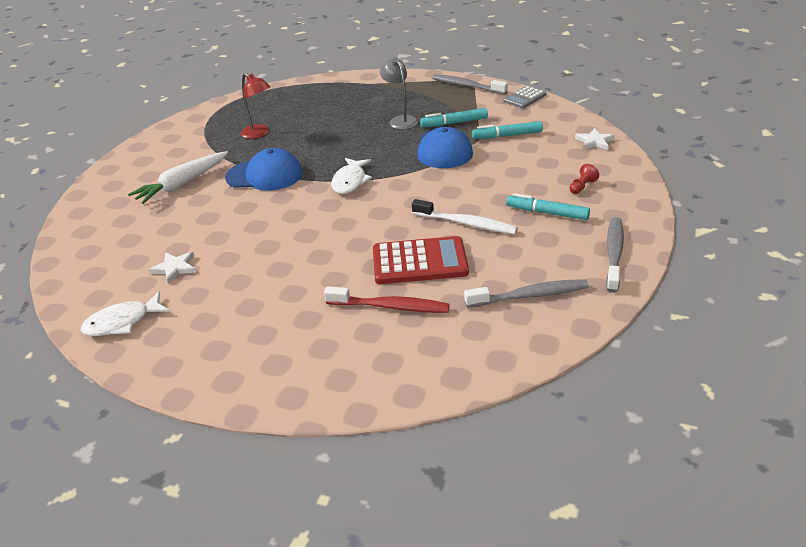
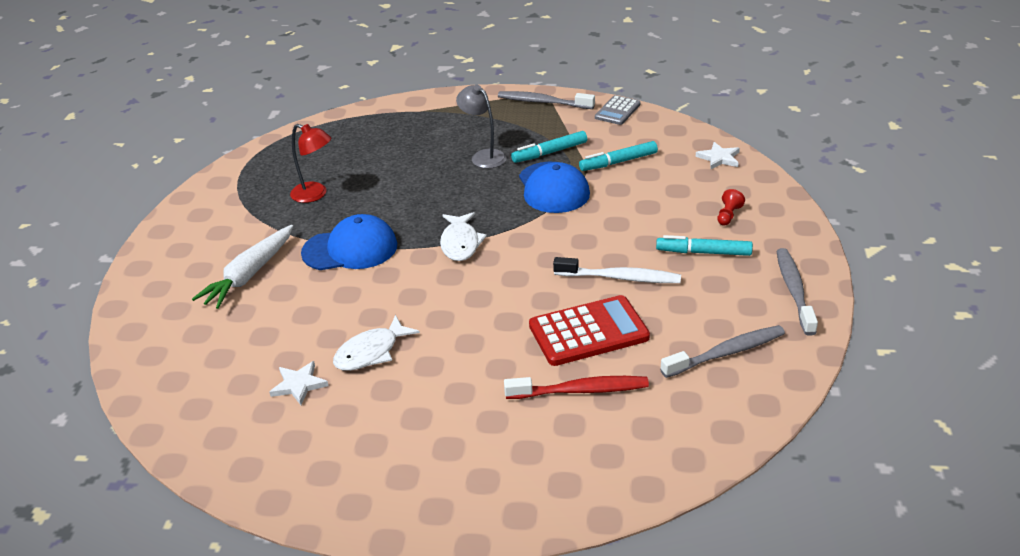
camera: 15 degrees left, 0 degrees up
(122, 322) = (268, 463): white fish -> white fish (371, 352)

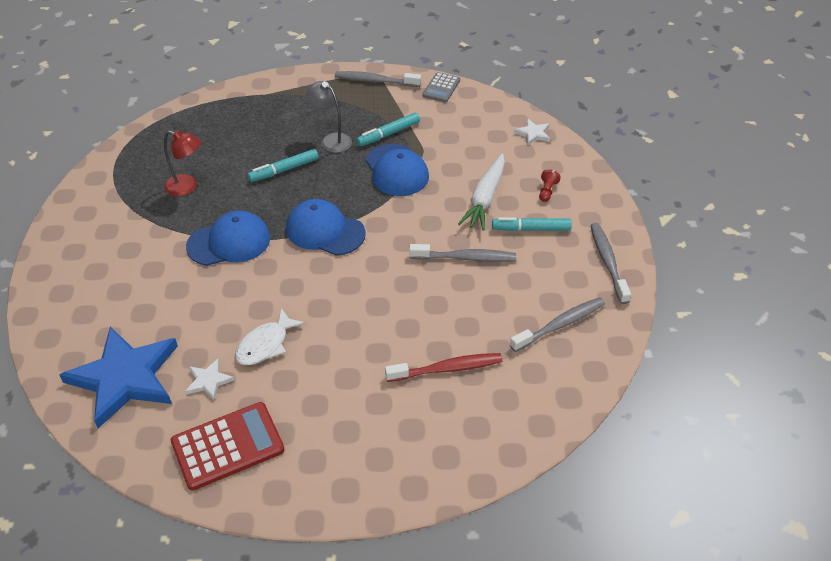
camera: 10 degrees left, 10 degrees up
(206, 375) = (125, 378): none -> blue star
(249, 275) = (143, 274): white carrot -> white carrot (485, 198)
(460, 243) = (325, 231): white fish -> blue cap
(588, 332) = (446, 312): red calculator -> red calculator (228, 446)
(618, 162) = (449, 141): turquoise marker -> turquoise marker (284, 170)
(620, 278) = (465, 258): white toothbrush -> grey toothbrush

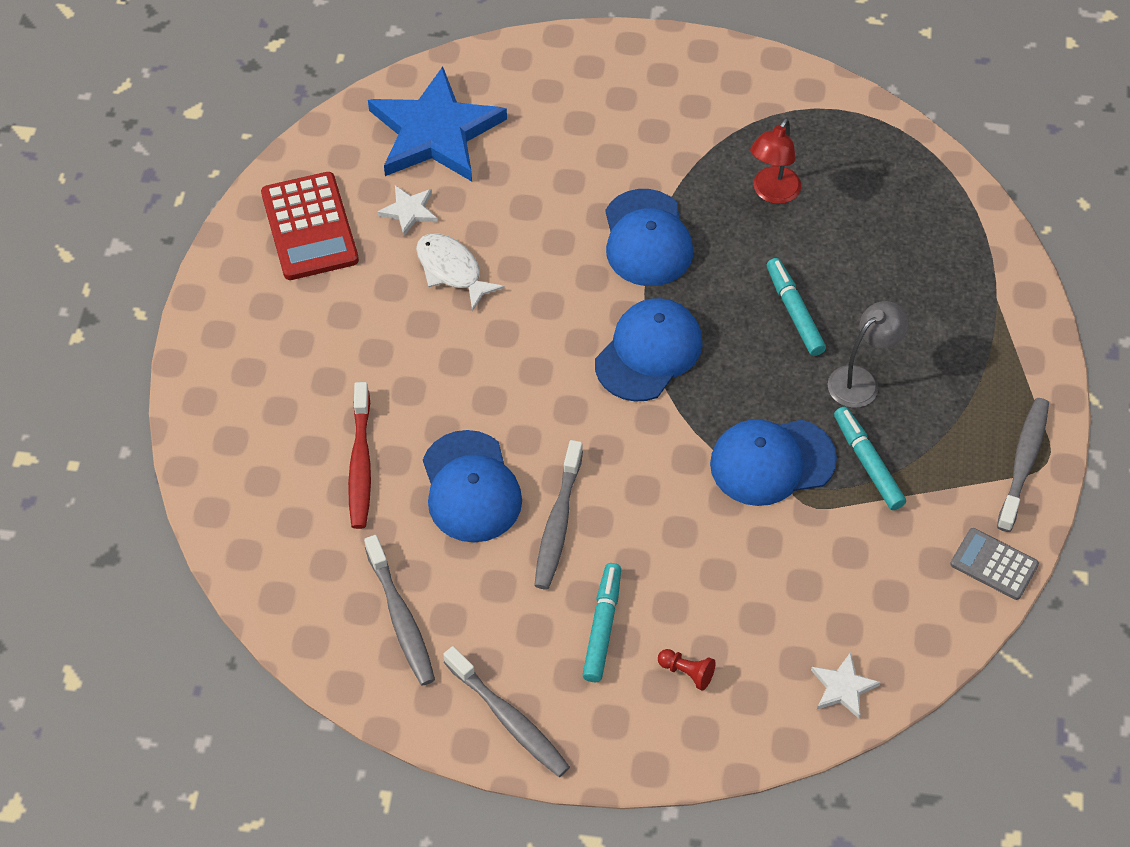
camera: 100 degrees right, 10 degrees up
(450, 304) = (471, 487): none -> blue cap
(485, 198) = (684, 576): white carrot -> none
(608, 262) = (509, 719): grey toothbrush -> grey toothbrush turned 45 degrees clockwise

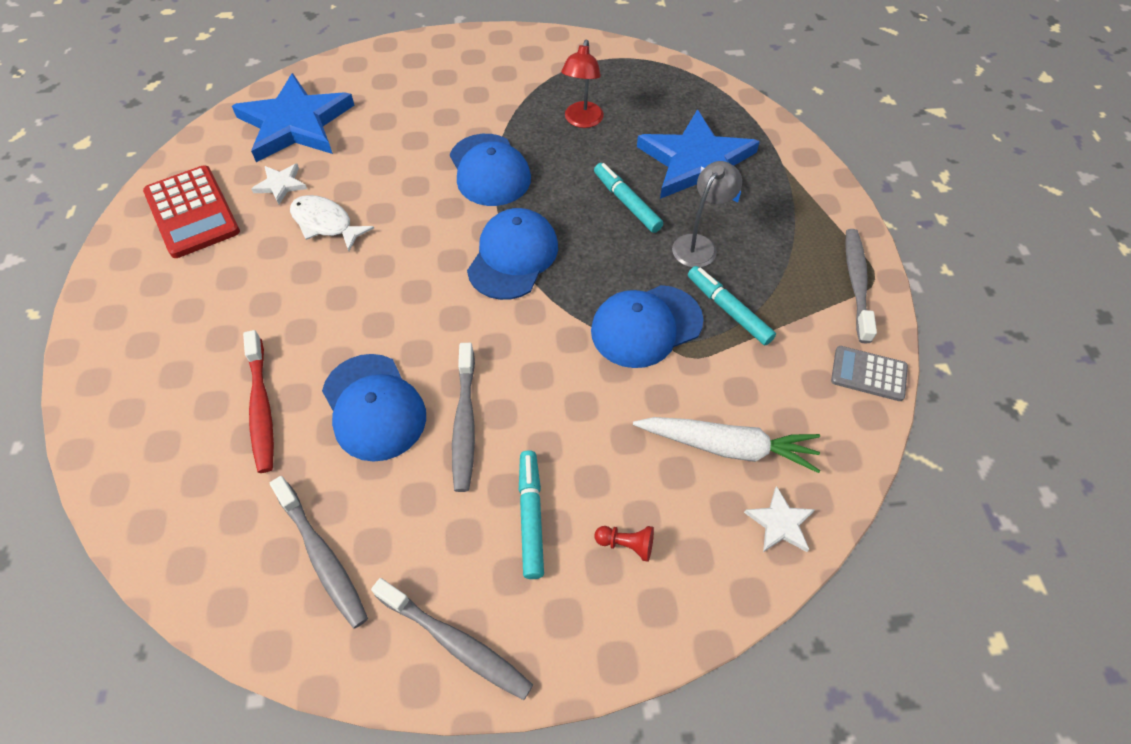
camera: 15 degrees left, 0 degrees up
(816, 605) = (727, 447): none -> white carrot
(893, 277) = (697, 163): none -> blue star

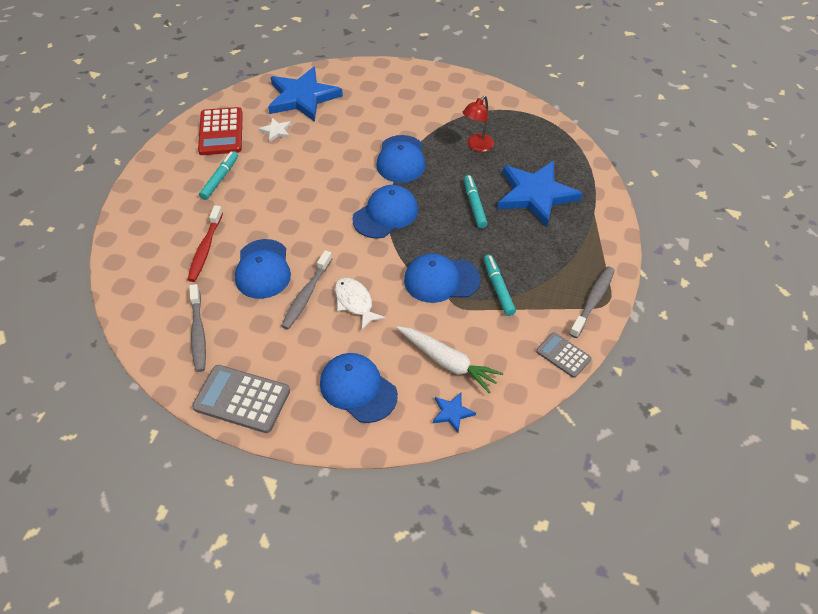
camera: 25 degrees right, 5 degrees down
(325, 223) = (289, 161): white fish -> white fish (355, 302)
(456, 643) = (242, 399): grey toothbrush -> grey calculator
(530, 517) = (314, 355): turquoise marker -> turquoise marker (220, 179)
(626, 544) = (358, 389): red pawn -> blue cap
(699, 244) = (504, 244): grey lamp -> none
(780, 523) = (452, 413): white star -> blue star

